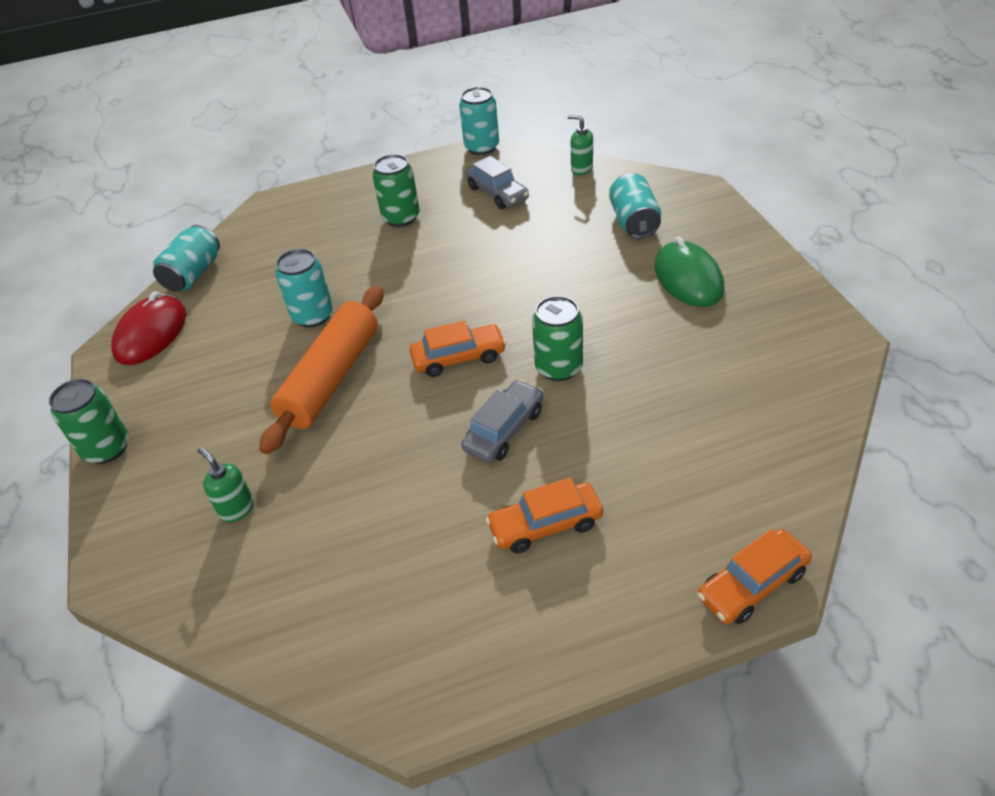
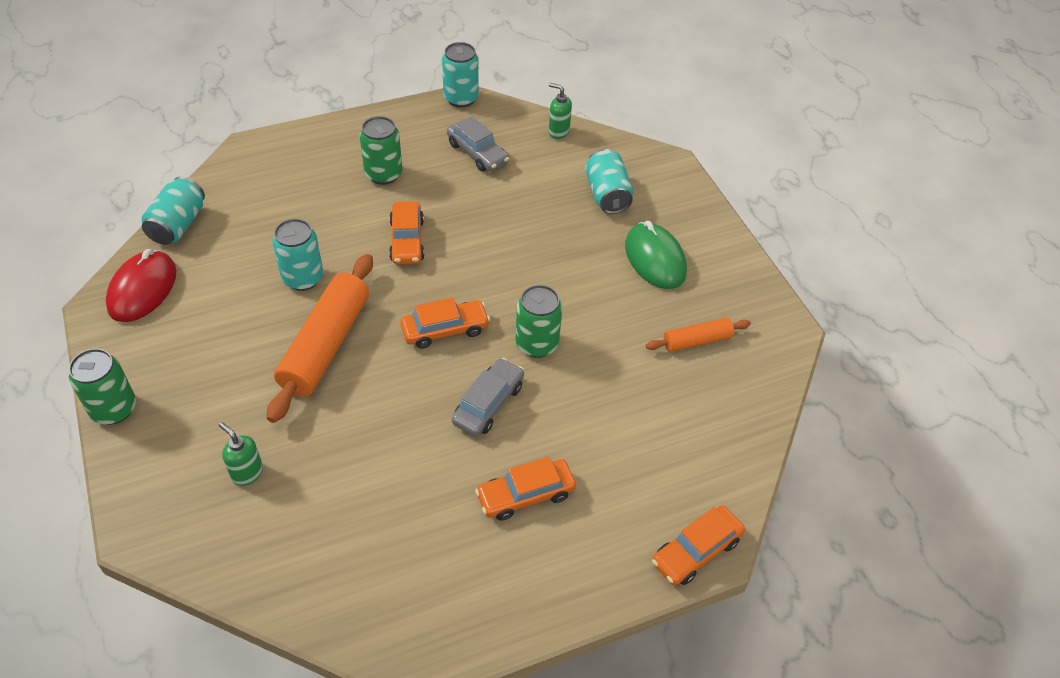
camera: 10 degrees left, 5 degrees up
(422, 276) = (407, 240): none -> orange car
(740, 356) = (697, 341): none -> orange rolling pin

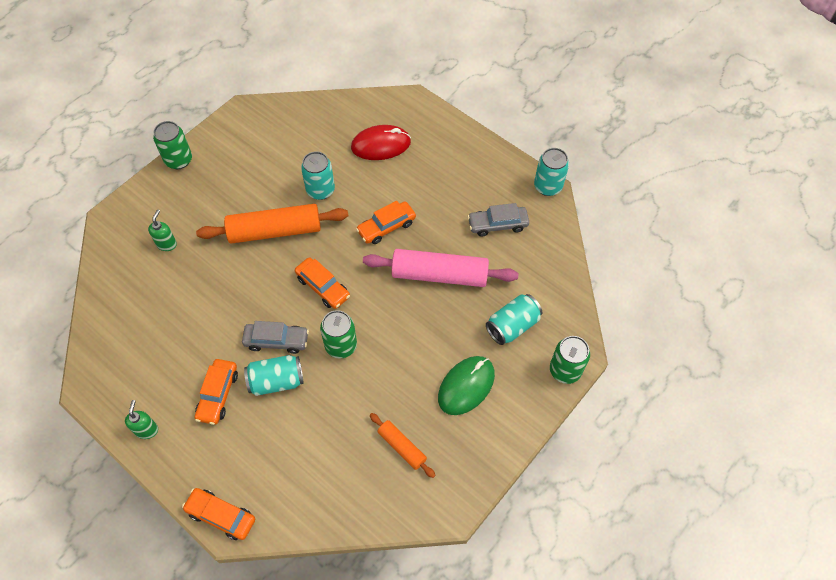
camera: 65 degrees right, 10 degrees up
(143, 289) = (266, 121): red mouse -> red mouse (381, 145)
(178, 225) = (324, 106): turquoise can -> turquoise can (276, 381)
(383, 174) = (438, 182): green can -> green can (565, 370)
(477, 153) = (497, 224): grey car -> grey car turned 60 degrees clockwise
(505, 223) = (439, 275): none -> pink rolling pin
(525, 495) = (218, 395): orange car -> orange car turned 120 degrees counterclockwise
(558, 131) = (558, 263): green soap dispenser -> green soap dispenser (147, 430)

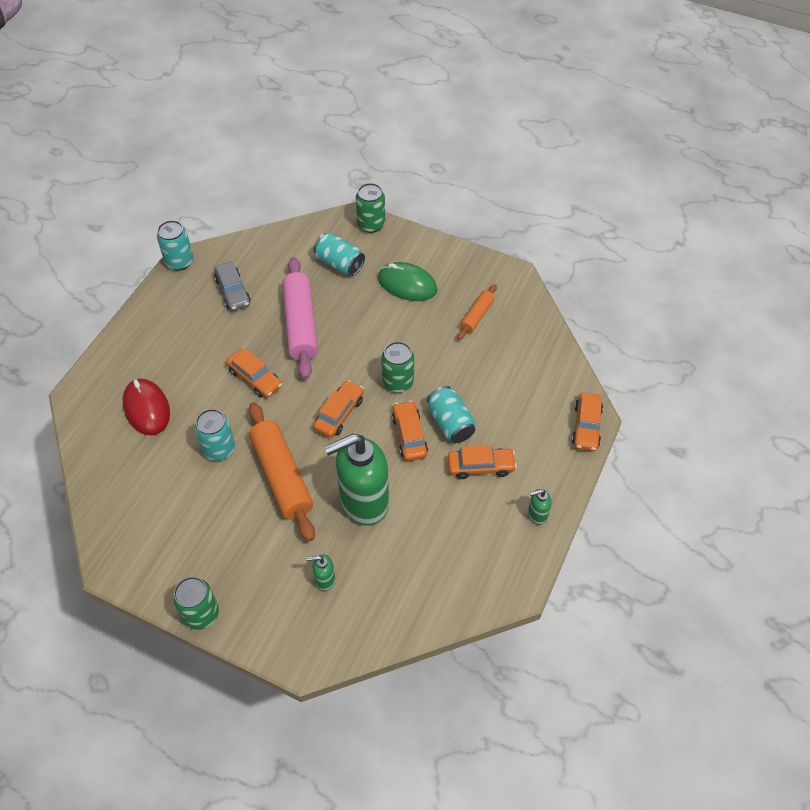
camera: 105 degrees left, 5 degrees down
(223, 287) = (363, 502): none -> green soap dispenser
(276, 341) = (409, 435): grey car -> orange car

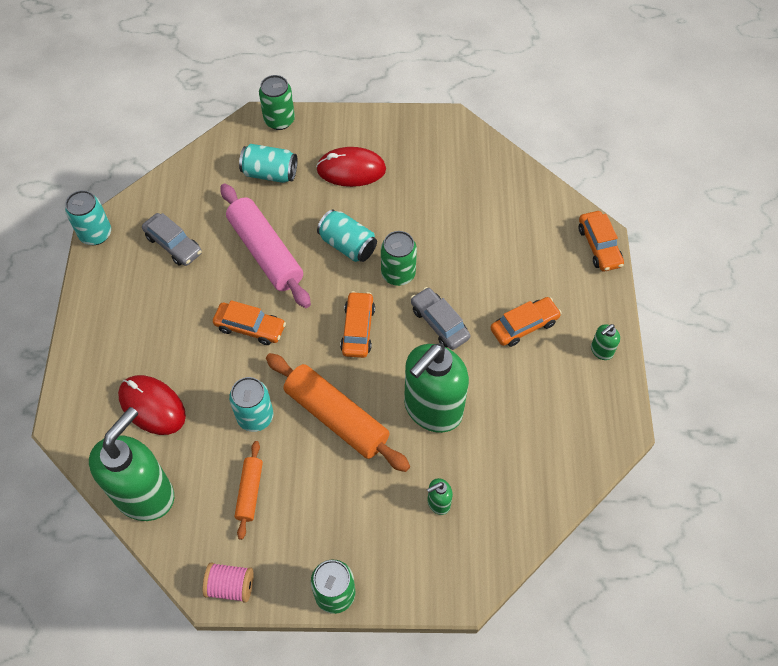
camera: 25 degrees left, 5 degrees up
(103, 473) = (145, 494): none -> green soap dispenser
(126, 571) = (230, 586): none -> pink spool
(407, 284) = (351, 170): green mouse -> red mouse
(409, 435) = (439, 323): orange car -> grey car
(450, 423) = (472, 294): turquoise can -> turquoise can (348, 245)
(477, 316) = (437, 176): orange rolling pin -> orange rolling pin (250, 492)

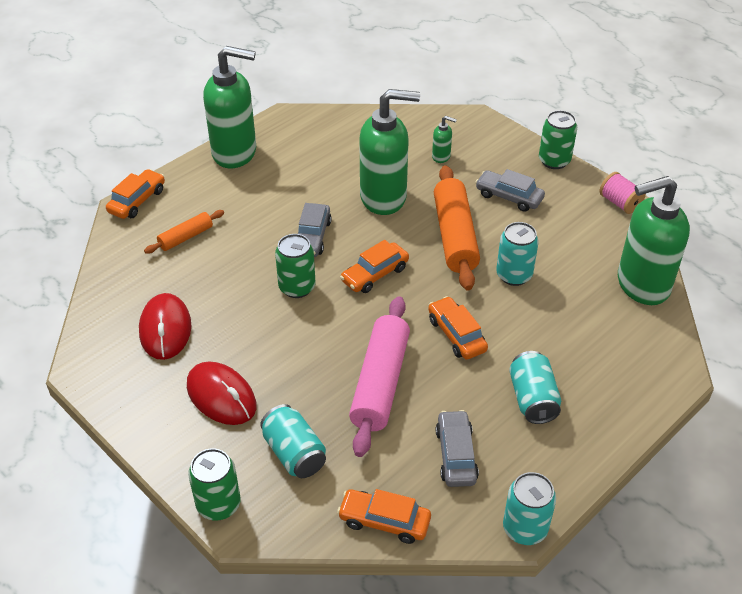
camera: 135 degrees left, 15 degrees down
(152, 406) = (590, 336): red mouse -> red mouse (165, 329)
(250, 492) = (561, 238): orange rolling pin -> orange rolling pin (186, 237)
(334, 504) = (509, 197): none -> grey car
(348, 245) = (307, 336): turquoise can -> turquoise can (532, 399)
(524, 326) = (260, 196): orange car -> orange car (384, 521)
(601, 351) = (235, 153): green soap dispenser -> green soap dispenser, size x2.45

